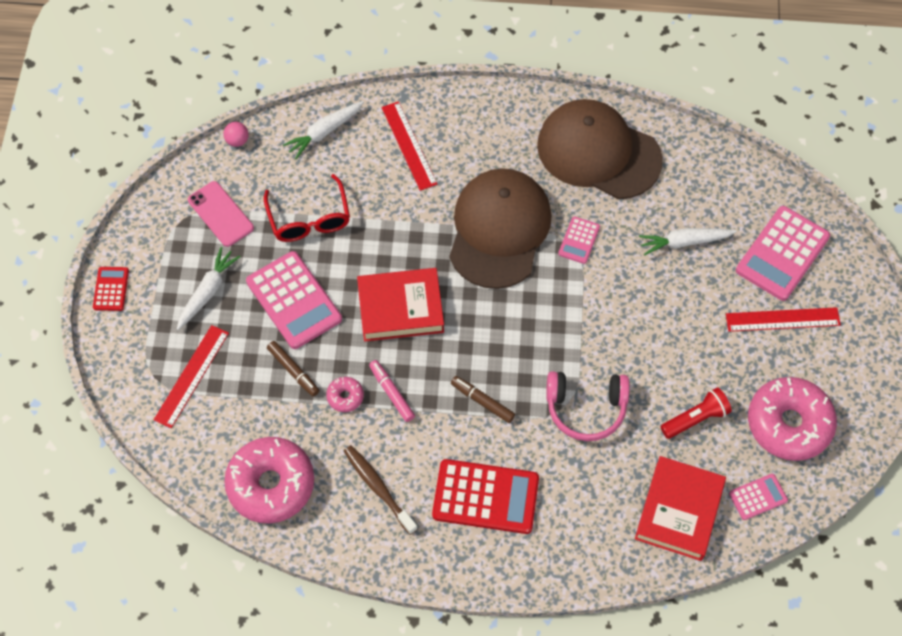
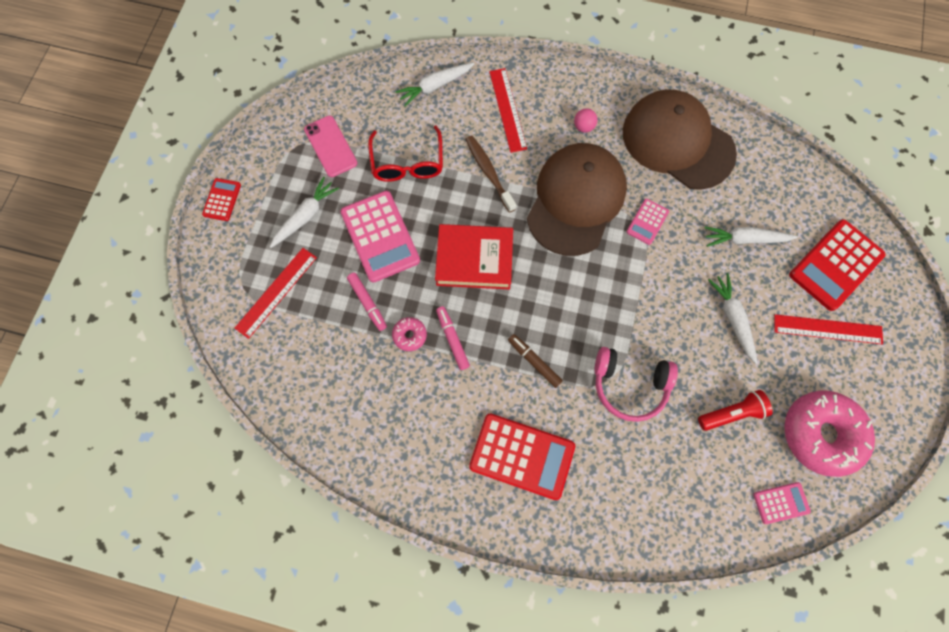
camera: 10 degrees right, 10 degrees up
(237, 141) = (358, 82): pink ball -> pink ball (583, 127)
(271, 484) = (327, 408): pink donut -> none
(293, 371) = (367, 303): brown marker -> pink marker
(378, 488) = (424, 429): brown toothbrush -> brown toothbrush (489, 172)
(678, 511) = (702, 503): red book -> none
(683, 324) = (732, 318): none -> white carrot
(782, 254) = (835, 265): pink calculator -> red calculator

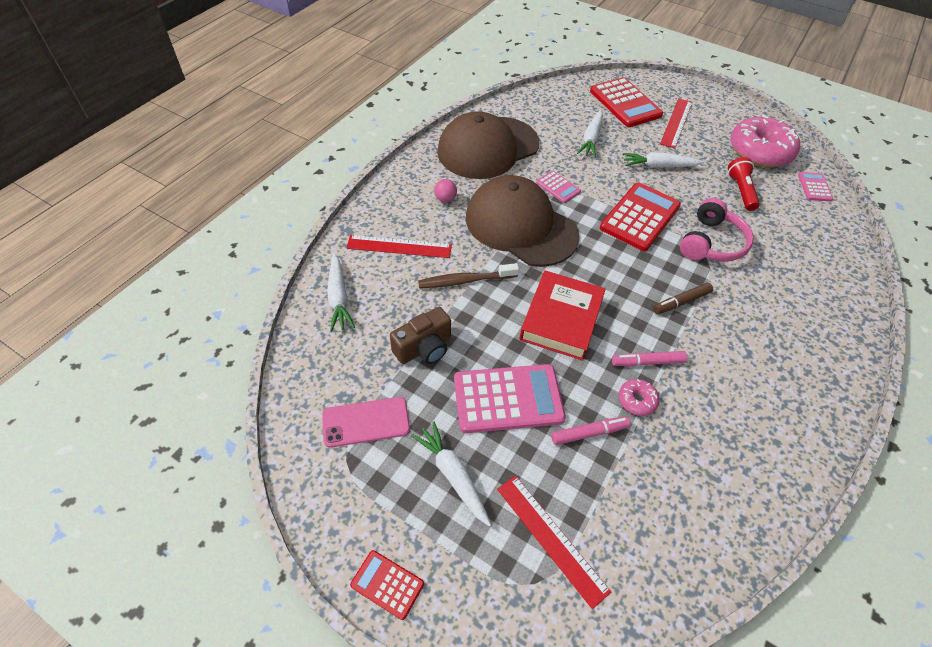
camera: 75 degrees left, 20 degrees down
(407, 163) = (424, 348): red glasses -> brown camera
(522, 456) = (777, 338): red calculator -> red calculator (640, 217)

